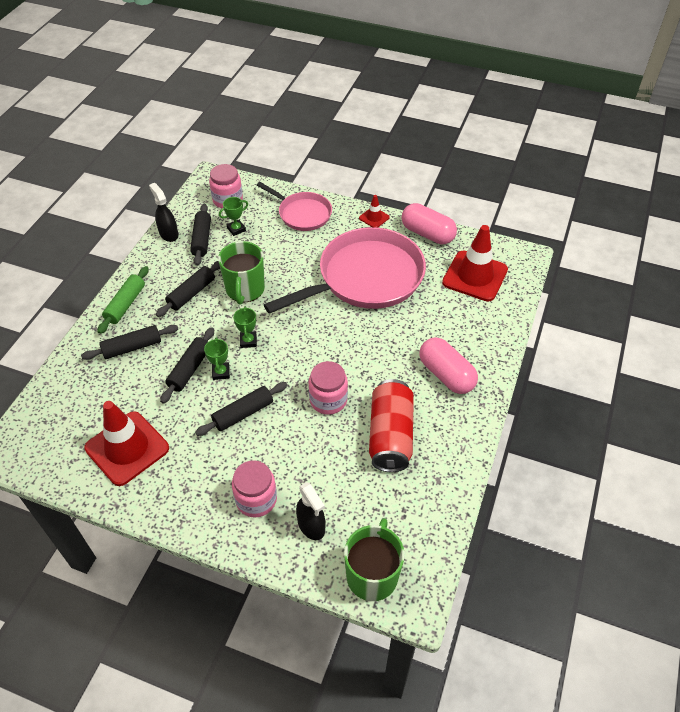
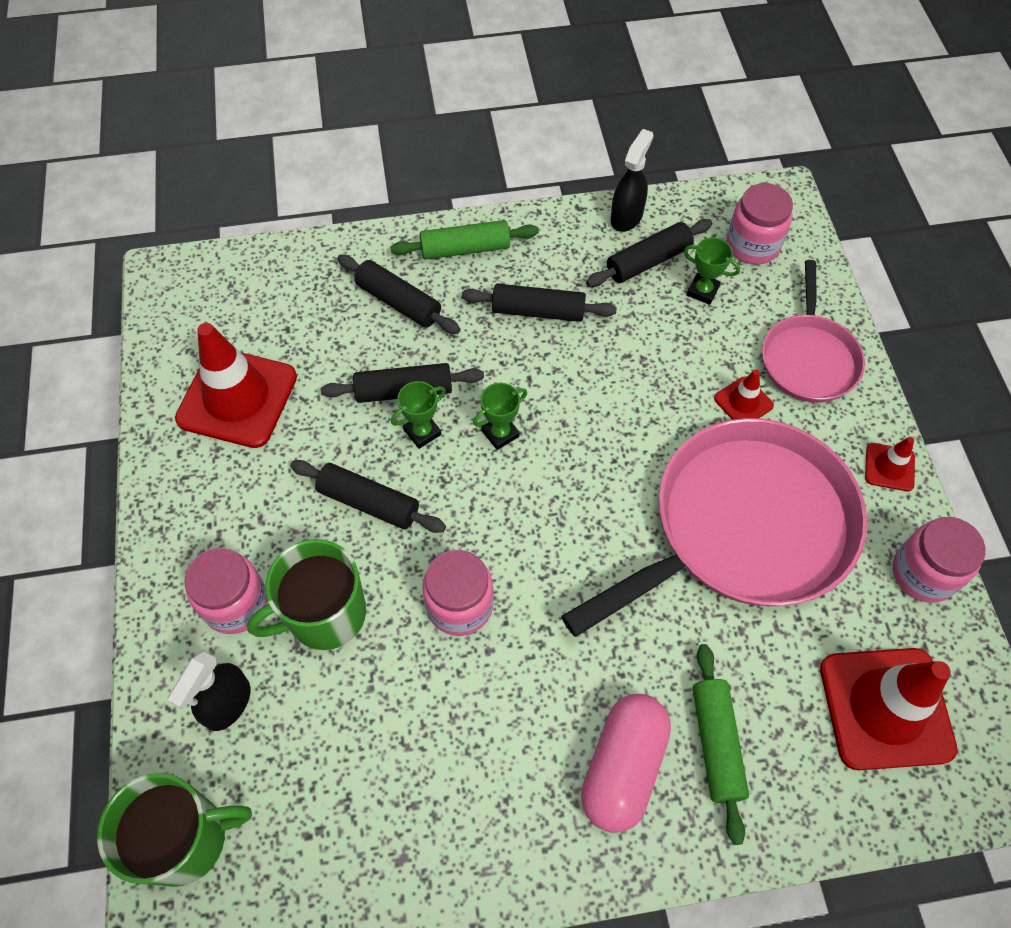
camera: 60 degrees right, 10 degrees up
(245, 289) = (593, 372): green mug -> green mug (325, 614)
(306, 246) = (743, 402): none -> red traffic cone
(366, 277) = (744, 527): pink pan -> pink pan turned 60 degrees counterclockwise
(390, 435) = (446, 736): red can -> none
(427, 234) = (923, 573): pink capsule -> pink jar
(456, 337) = (716, 744): none -> green rolling pin

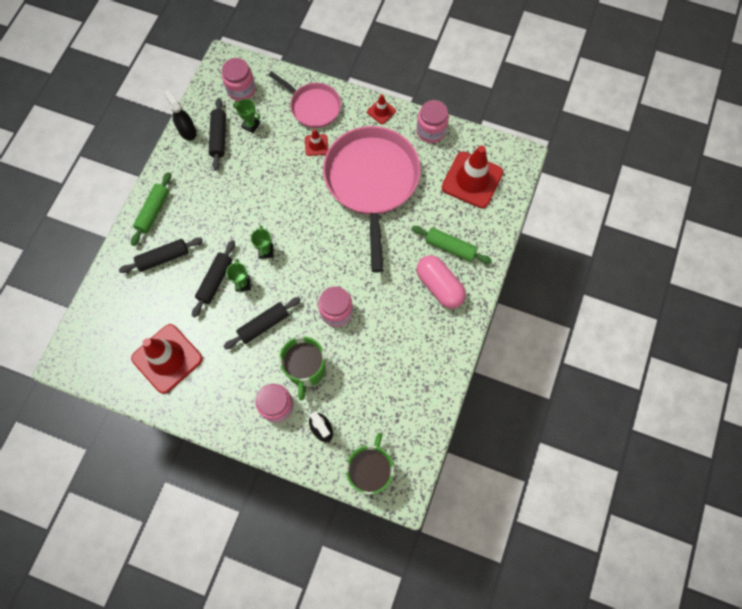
camera: 60 degrees left, 10 degrees up
(538, 311) = (212, 199): black rolling pin -> none
(702, 291) = (251, 125): green trophy -> green trophy turned 60 degrees clockwise

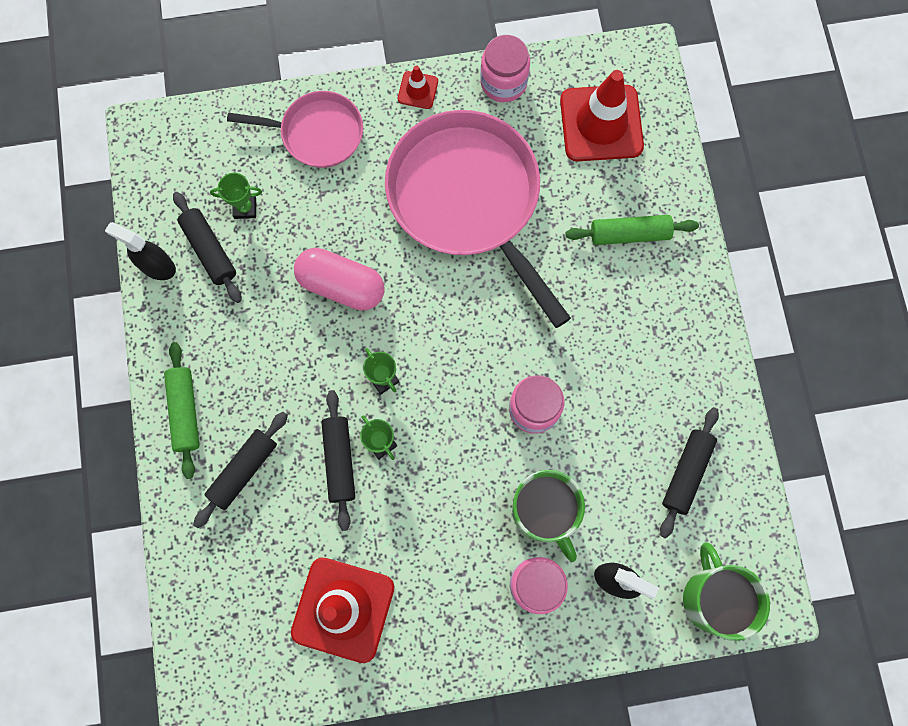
camera: 30 degrees left, 5 degrees up
(241, 90) = (197, 162): pink jar -> none
(263, 325) = (447, 484): black rolling pin -> black rolling pin (686, 473)
(316, 145) = (357, 187): red traffic cone -> none
(439, 286) = (648, 296): pink capsule -> pink capsule (341, 285)

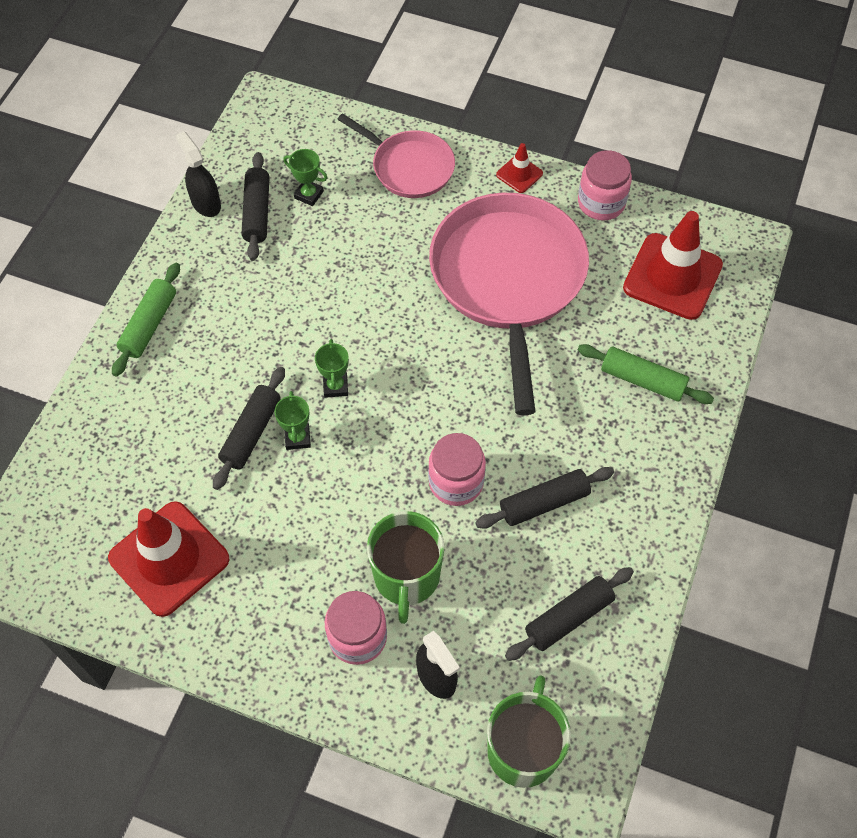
camera: 30 degrees right, 15 degrees down
(244, 470) = (165, 397): black rolling pin -> black rolling pin (544, 503)
(341, 285) = (349, 293): pink capsule -> none

